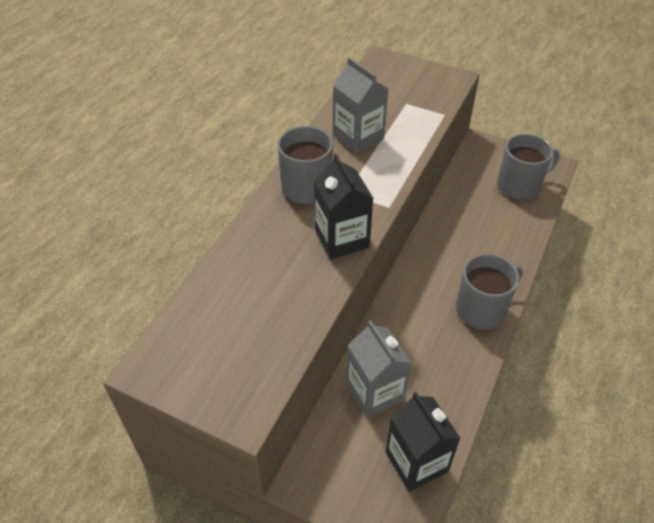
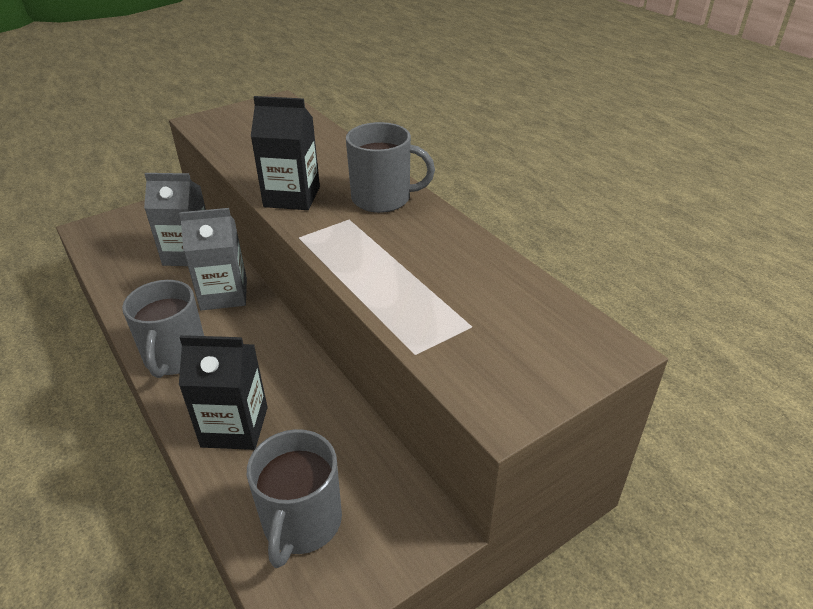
camera: 120 degrees right, 10 degrees down
(358, 137) = (432, 257): grey carton -> grey carton (224, 294)
(416, 462) = (114, 251): black carton -> black carton (235, 427)

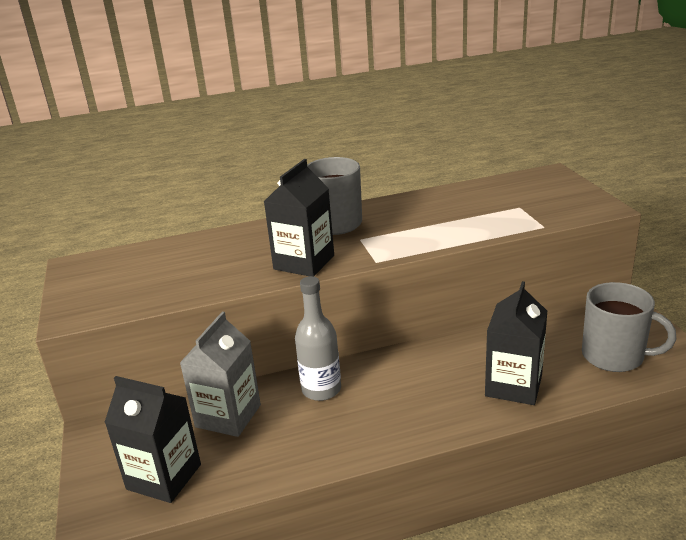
camera: 70 degrees left, 10 degrees down
(121, 244) = (164, 477): none -> black carton
(175, 357) = (409, 423): grey mug -> none
(224, 294) = (321, 389): grey carton -> grey bottle

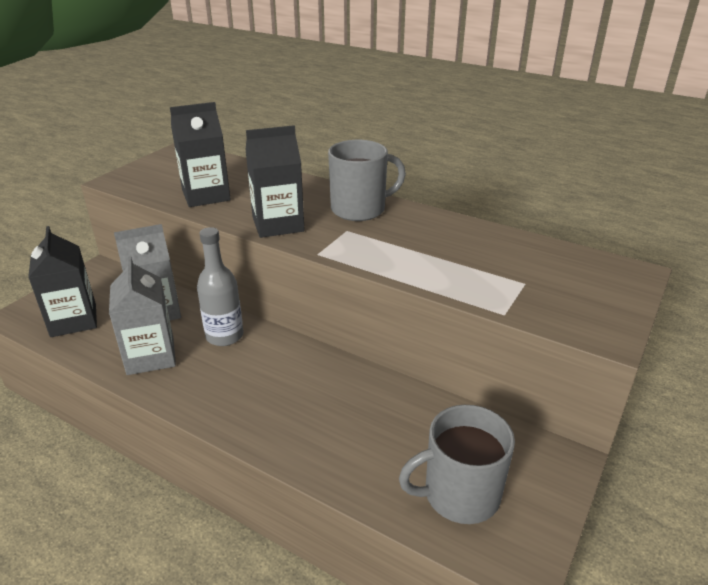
camera: 45 degrees right, 5 degrees up
(293, 443) = (150, 356): none -> grey carton
(513, 386) = (334, 441): black carton -> black carton (206, 195)
(614, 356) = (459, 494): grey mug -> grey mug turned 90 degrees clockwise

